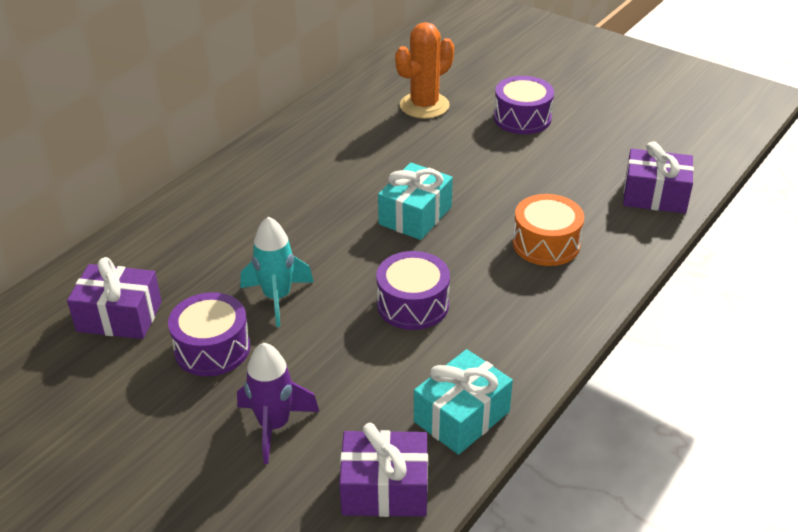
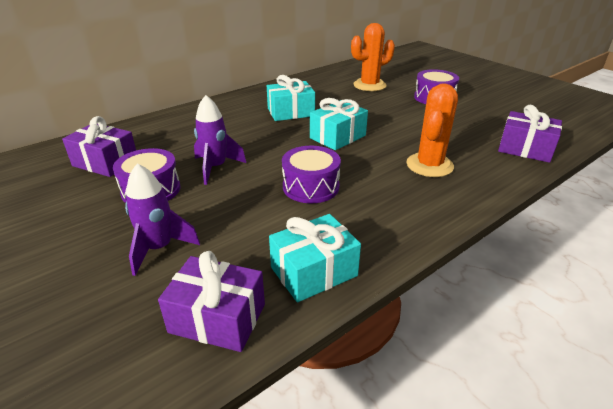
camera: 15 degrees right, 5 degrees down
(277, 298) = (216, 168): turquoise rocket -> purple rocket
(332, 180) = (291, 112): none -> turquoise gift
(546, 244) = (429, 165): orange drum -> orange cactus

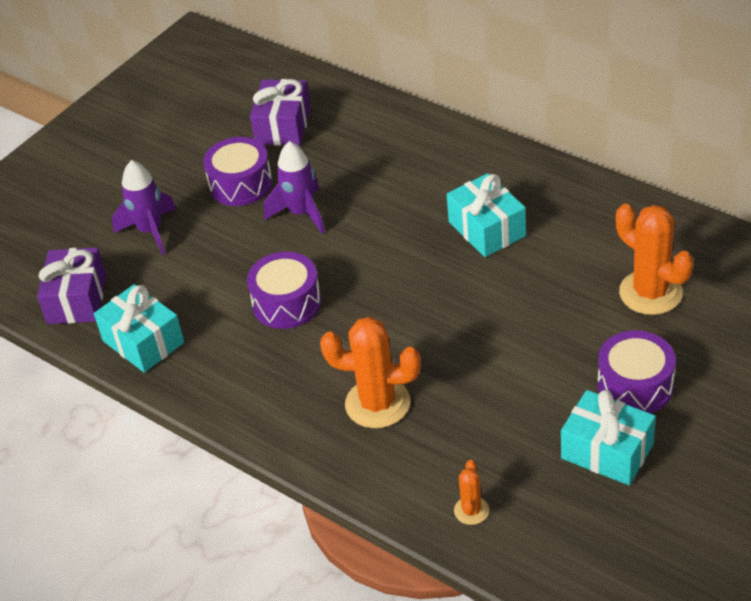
camera: 80 degrees right, 10 degrees up
(337, 137) = (425, 297): turquoise gift -> turquoise gift (607, 451)
(525, 149) = (471, 510): purple gift -> orange cactus

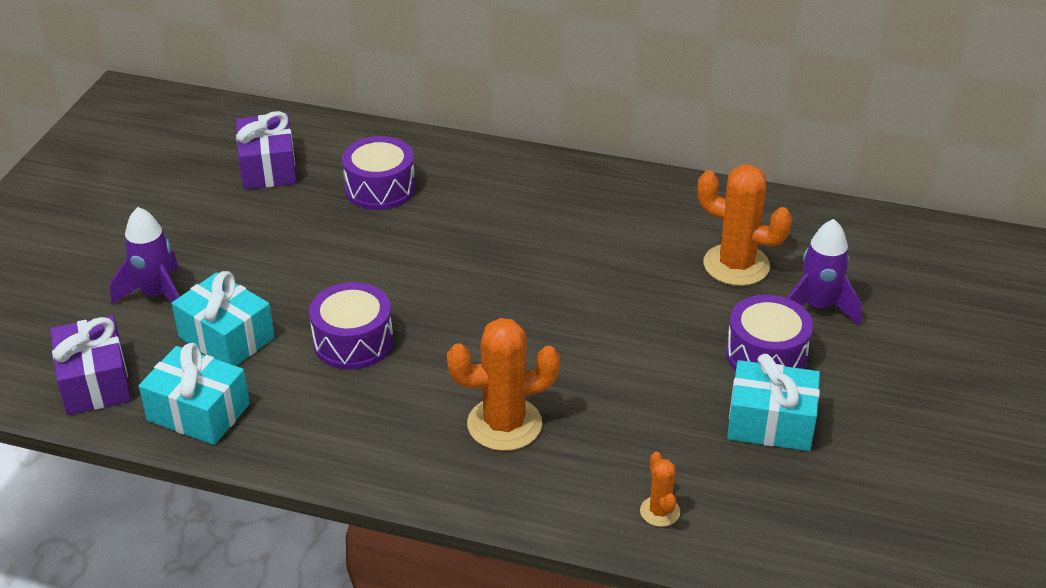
camera: 25 degrees left, 5 degrees down
(240, 184) = (244, 231): purple drum -> purple drum (380, 188)
(301, 213) = (328, 249): purple rocket -> purple rocket (817, 307)
(487, 229) = (540, 233): turquoise gift -> turquoise gift (226, 337)

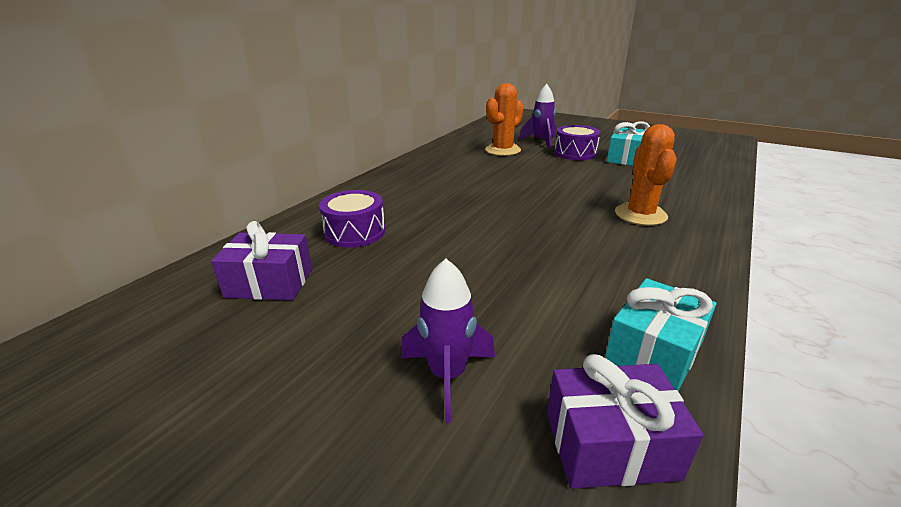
camera: 75 degrees left, 10 degrees down
(226, 337) = (535, 326): turquoise gift -> none
(353, 341) = (551, 259): purple drum -> none
(660, 511) = (702, 185): orange cactus -> none

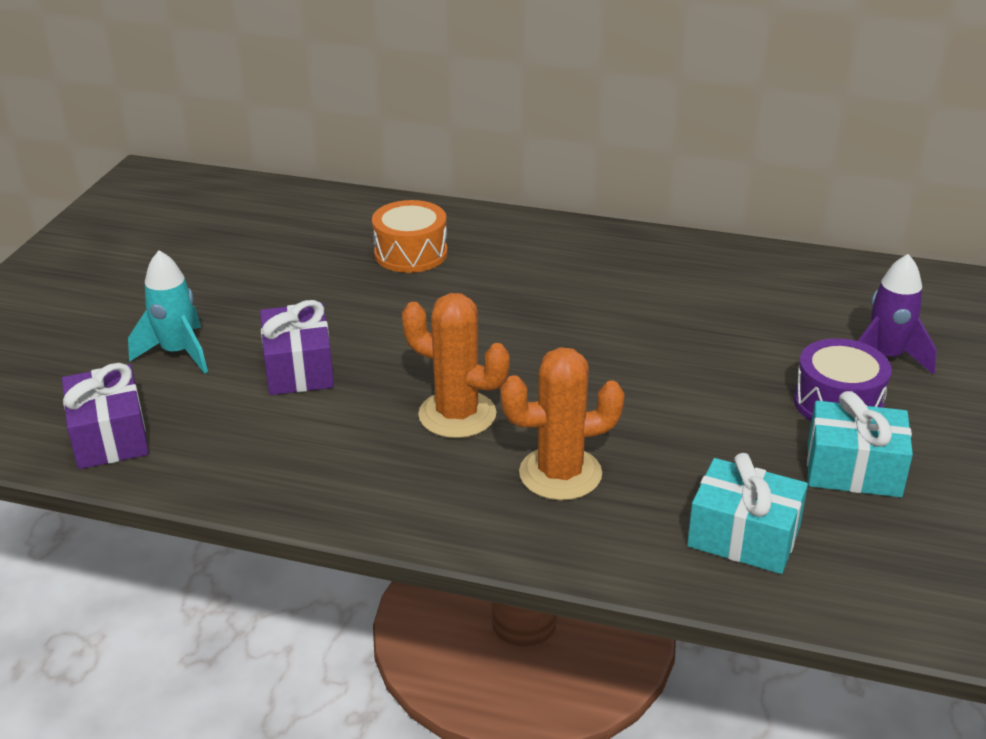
camera: 75 degrees right, 5 degrees up
(270, 283) = (294, 236): purple gift -> purple gift (299, 368)
(355, 232) = (411, 253): purple drum -> orange drum
(447, 376) = (178, 353): purple rocket -> turquoise rocket
(503, 150) = (792, 319): orange cactus -> orange cactus (457, 415)
(653, 352) = (223, 465): turquoise gift -> turquoise gift (743, 536)

